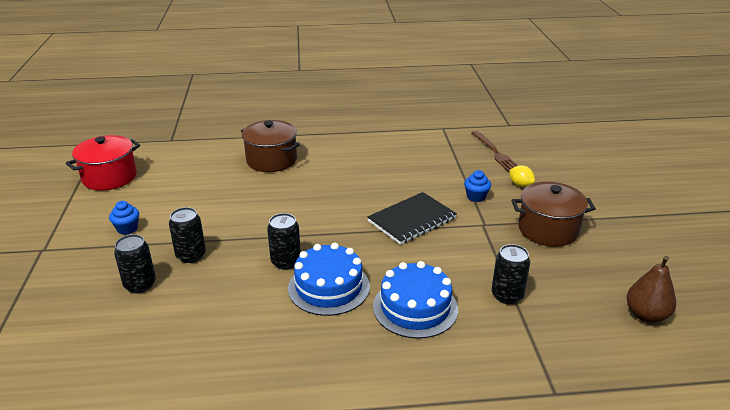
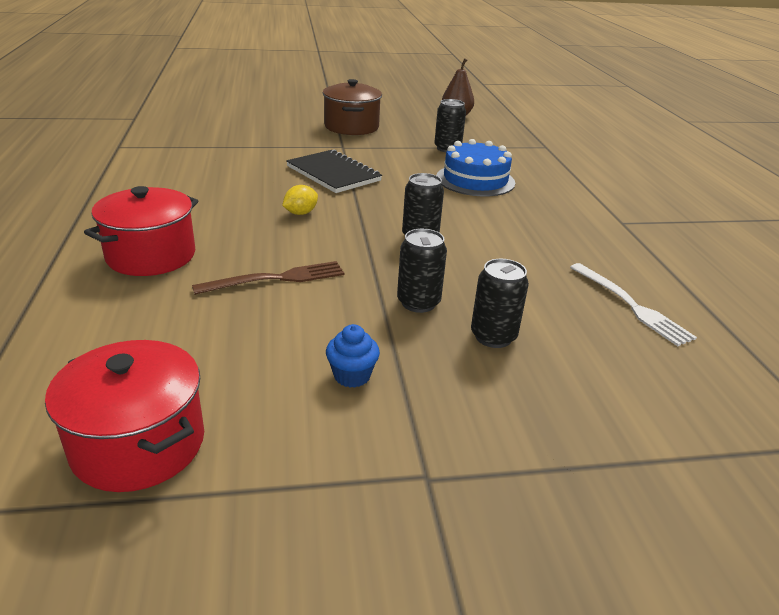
camera: 95 degrees left, 0 degrees up
(150, 370) = (631, 305): none -> white fork
(271, 160) = (151, 256): brown pot -> red pot
(329, 287) = (458, 215): blue cake -> none
(476, 197) = (292, 145): blue cupcake -> none
(495, 153) = (199, 130): brown fork -> brown fork (276, 279)
(520, 185) = (272, 127): yellow lemon -> yellow lemon (300, 213)

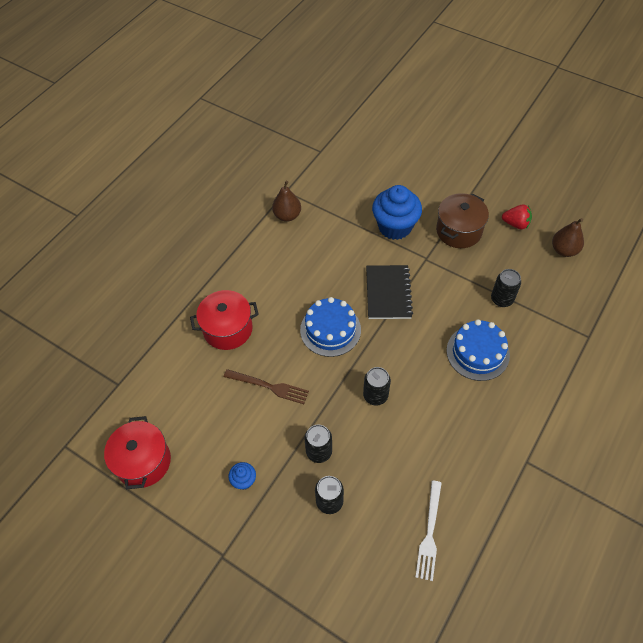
camera: 45 degrees right, 25 degrees up
(140, 159) = (287, 215): none -> brown pear
(283, 138) = (395, 227): none -> blue cupcake
(300, 213) = (330, 330): yellow lemon -> blue cake
(396, 113) = (516, 224): none -> red strawberry

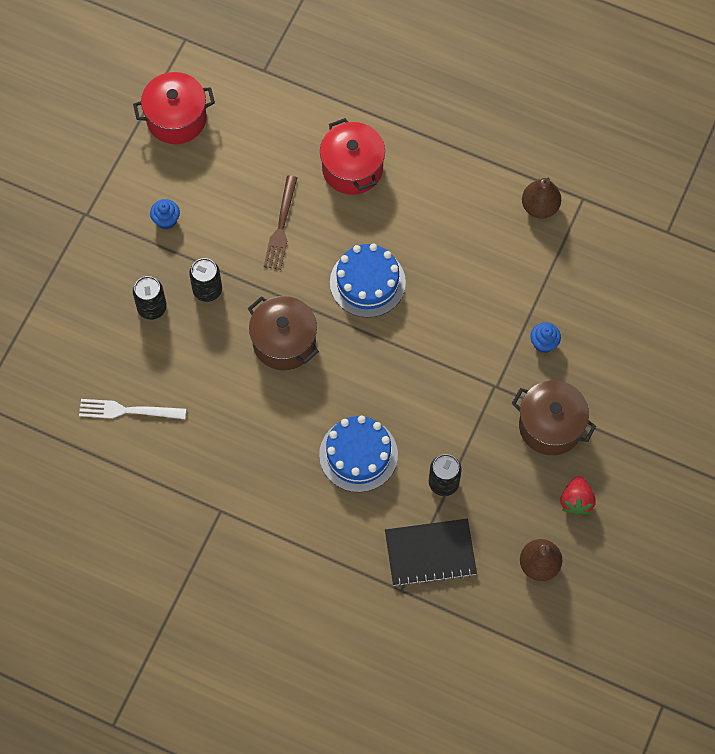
camera: 80 degrees right, 10 degrees up
(375, 395) = (284, 342): black can -> brown pot
(388, 293) = (432, 344): black notebook -> black notebook (430, 553)
(395, 227) = (544, 343): blue cupcake -> blue cupcake, size x0.45

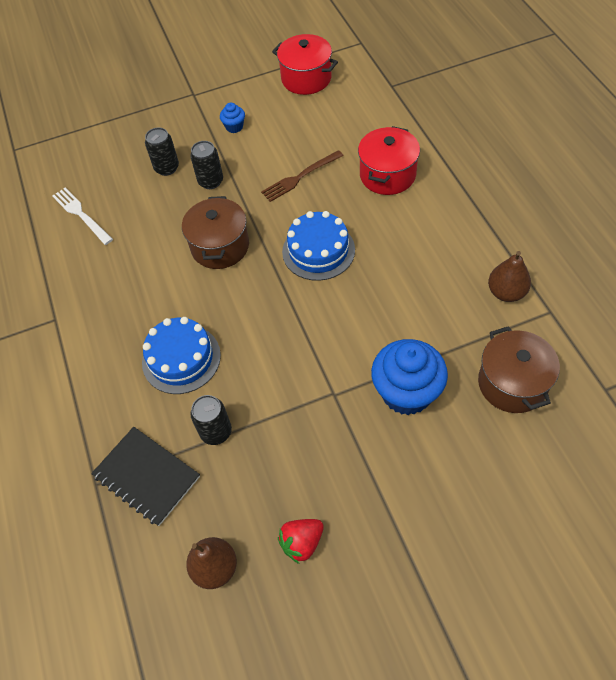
camera: 50 degrees right, 10 degrees down
(544, 343) = (406, 393): blue cupcake -> blue cupcake, size x2.20
(550, 426) = (345, 461): brown pot -> brown pot (512, 383)

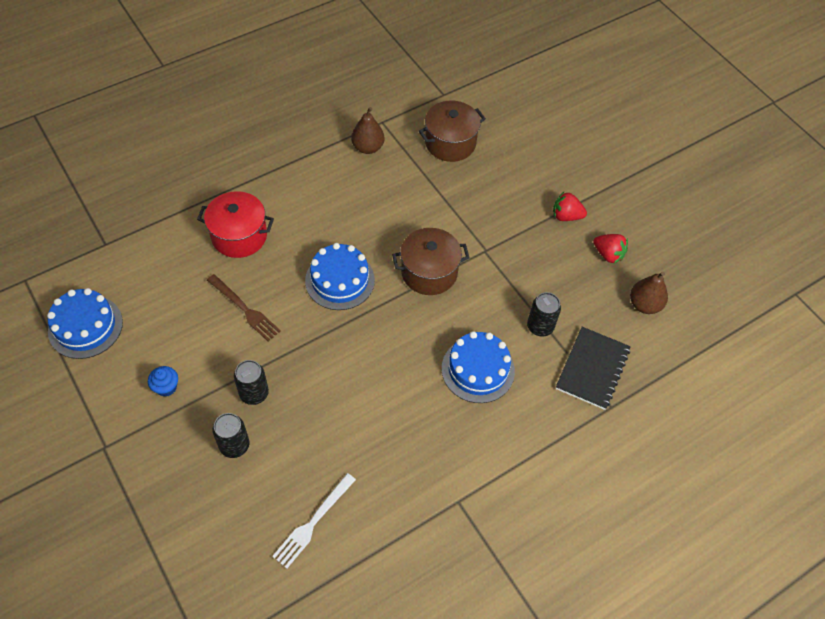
camera: 110 degrees left, 0 degrees up
(220, 246) = (344, 365): brown pot -> brown pot (429, 272)
(306, 78) = (85, 326): red pot -> blue cake
(373, 503) = (566, 216): none -> red strawberry
(406, 393) = (473, 204): blue cupcake -> none

